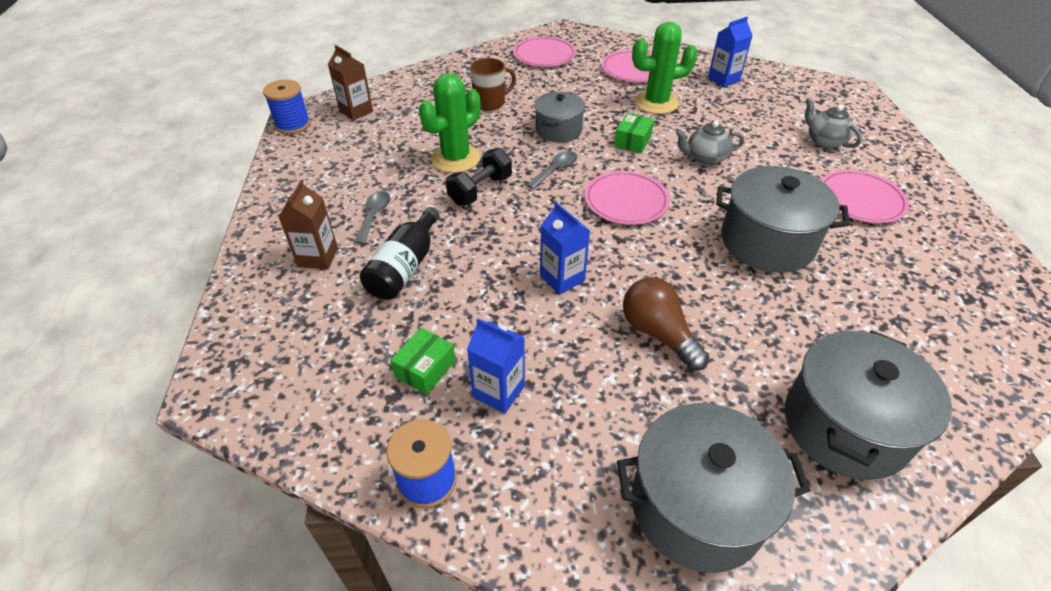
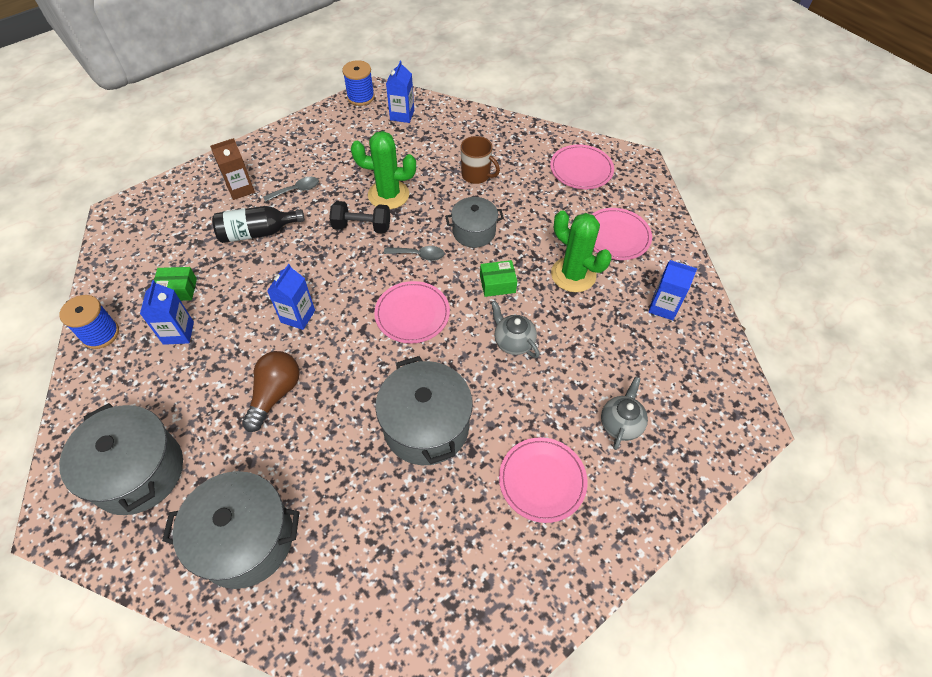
camera: 55 degrees right, 10 degrees up
(356, 111) = (402, 115): brown carton -> blue carton

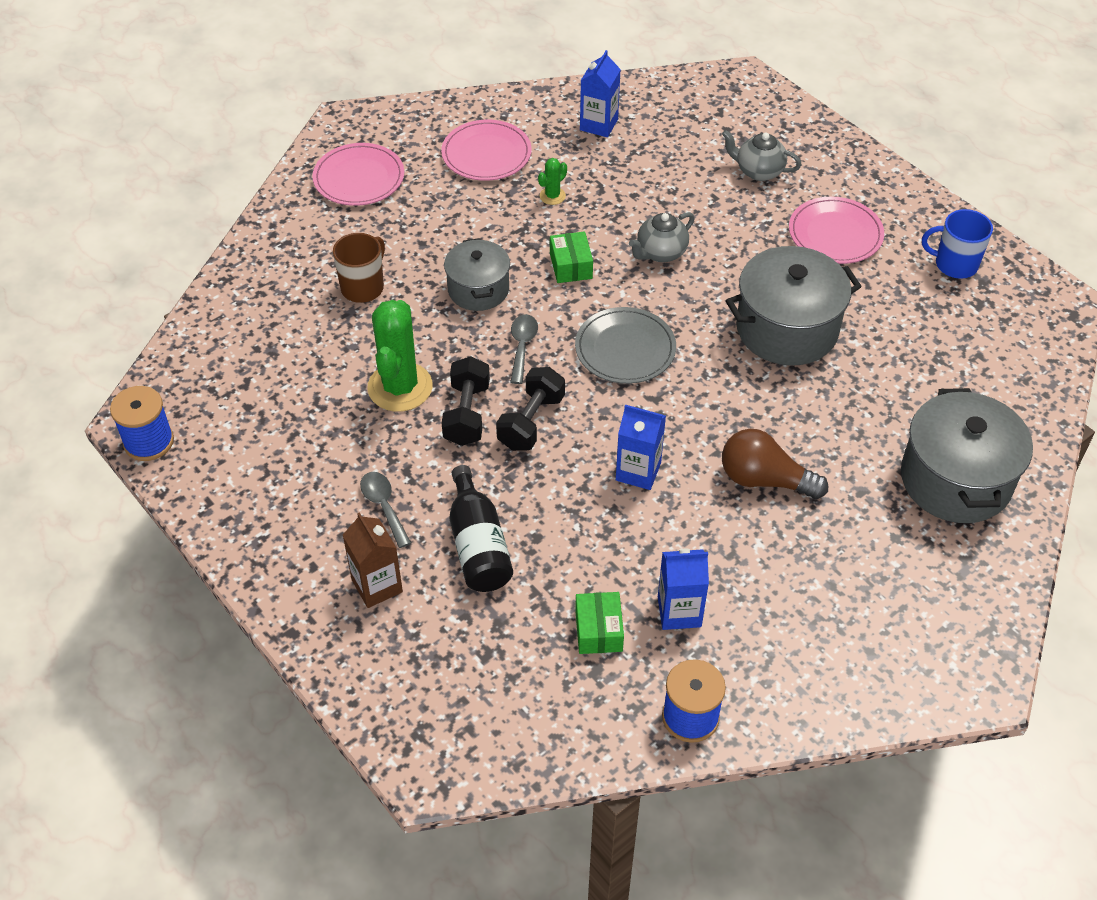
camera: 90 degrees left, 5 degrees down
(138, 472) = (897, 608): grey pot -> none
(350, 259) = (531, 422): none -> black dumbbell
(402, 115) = (208, 381): blue carton -> none
(412, 314) = (625, 349): pink plate -> grey plate
(504, 589) = (954, 264): none -> blue mug
(573, 275) = (552, 196): green cactus -> green cactus, size x0.45

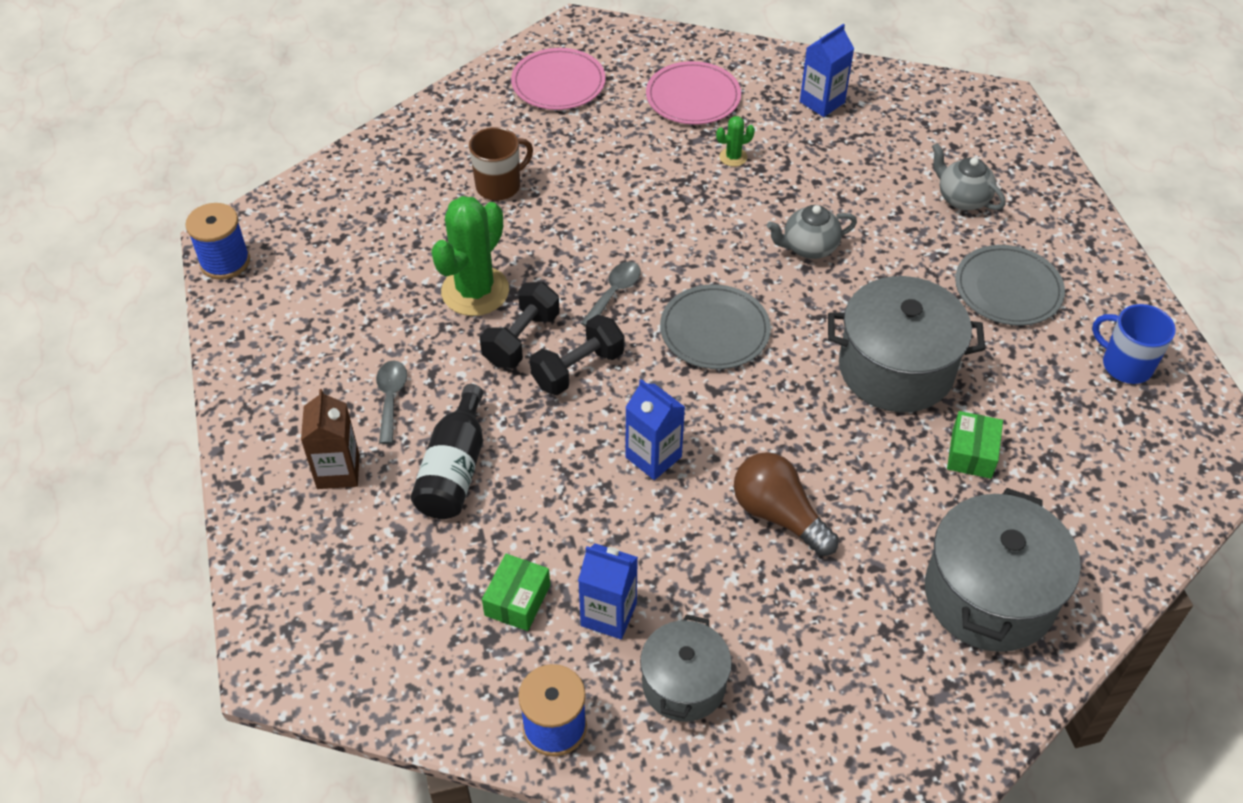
camera: 25 degrees right, 0 degrees up
(478, 289) = (606, 223): grey pot -> grey pot (684, 684)
(571, 266) = (710, 231): green box -> green box (971, 453)
(835, 234) = (1008, 289): pink plate -> grey plate

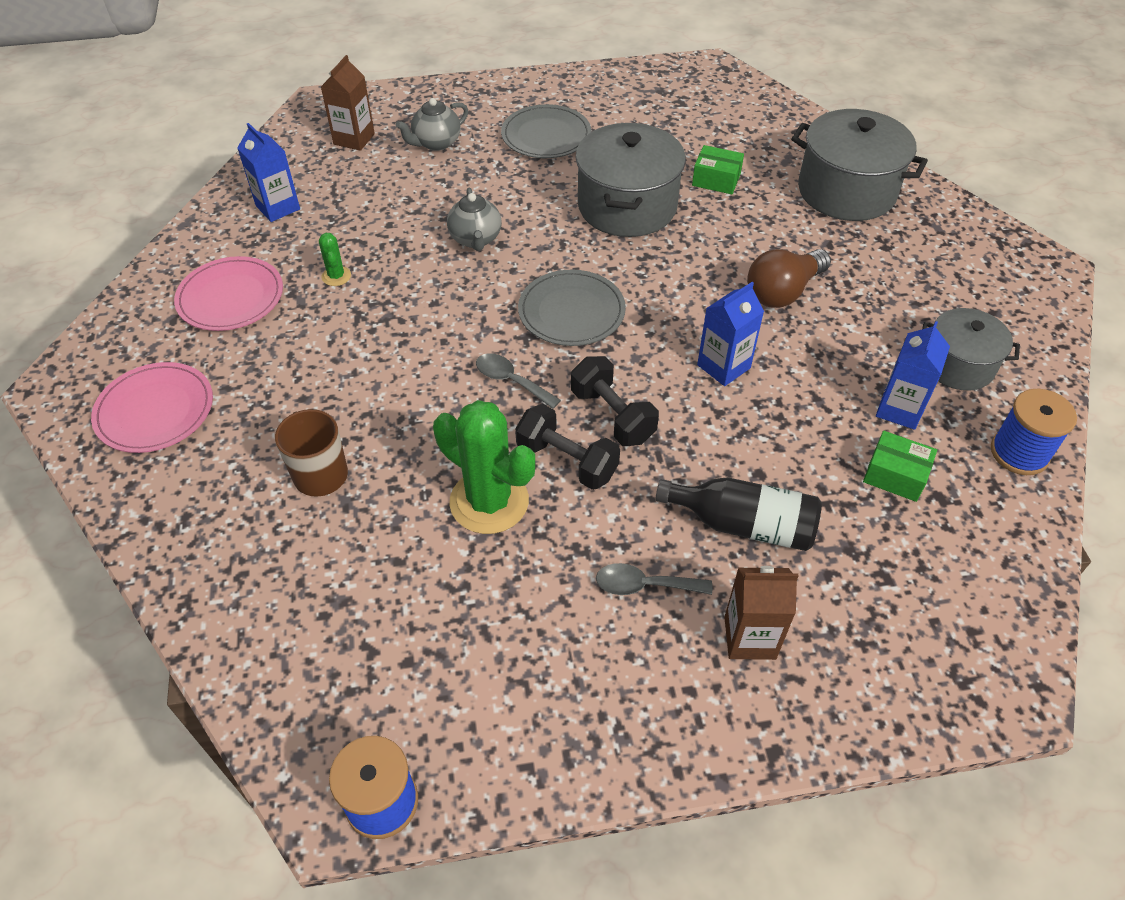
camera: 85 degrees left, 0 degrees up
(948, 136) = (354, 139): none -> brown carton
(1125, 365) = (631, 95): blue mug -> none

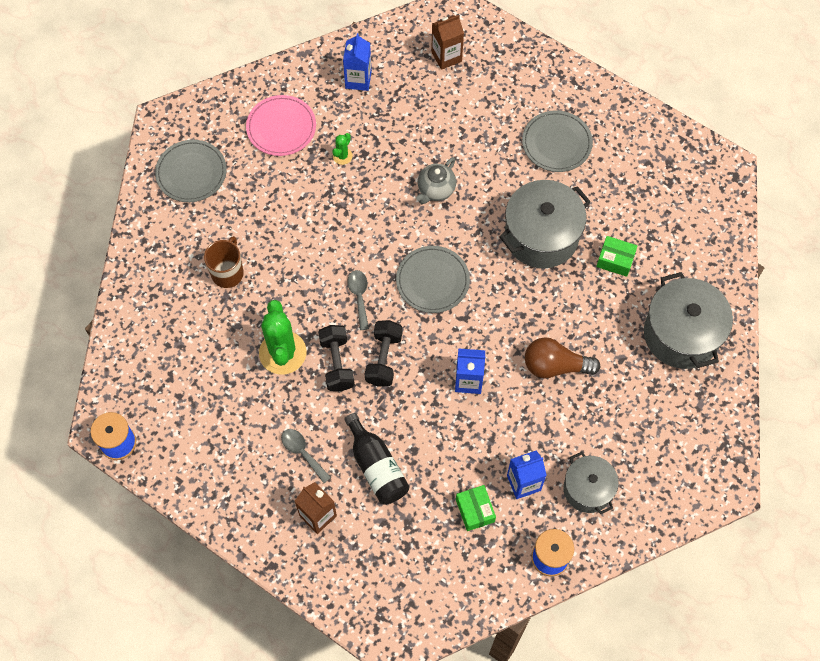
camera: 45 degrees right, 15 degrees up
(155, 410) = (191, 173): pink plate -> grey plate
(436, 143) = (488, 97): grey teapot -> none
(716, 180) = (615, 260): green box -> green box turned 45 degrees counterclockwise

